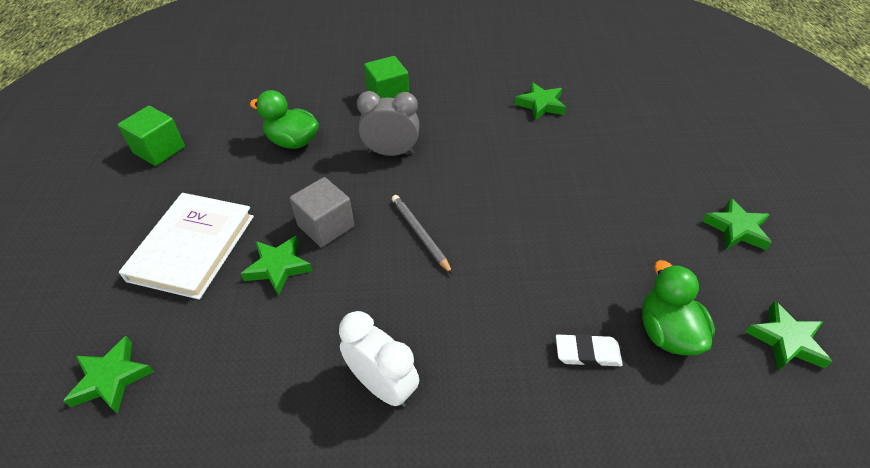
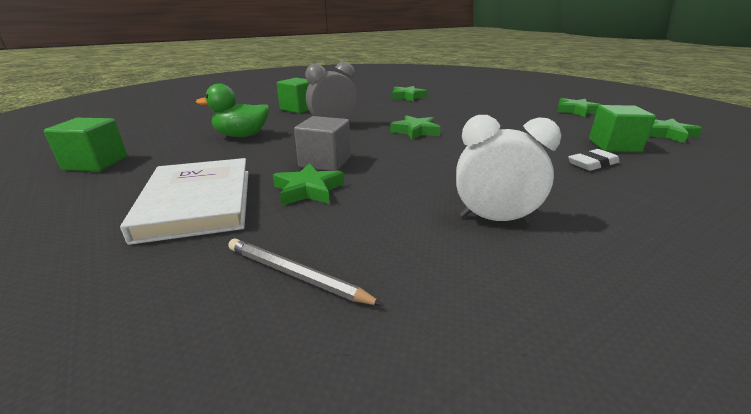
camera: 30 degrees left, 20 degrees down
(111, 378) = (179, 324): green star -> green star (415, 131)
(420, 234) = (406, 149): grey pencil -> grey pencil (296, 275)
(666, 332) = (614, 146): green duck -> green cube

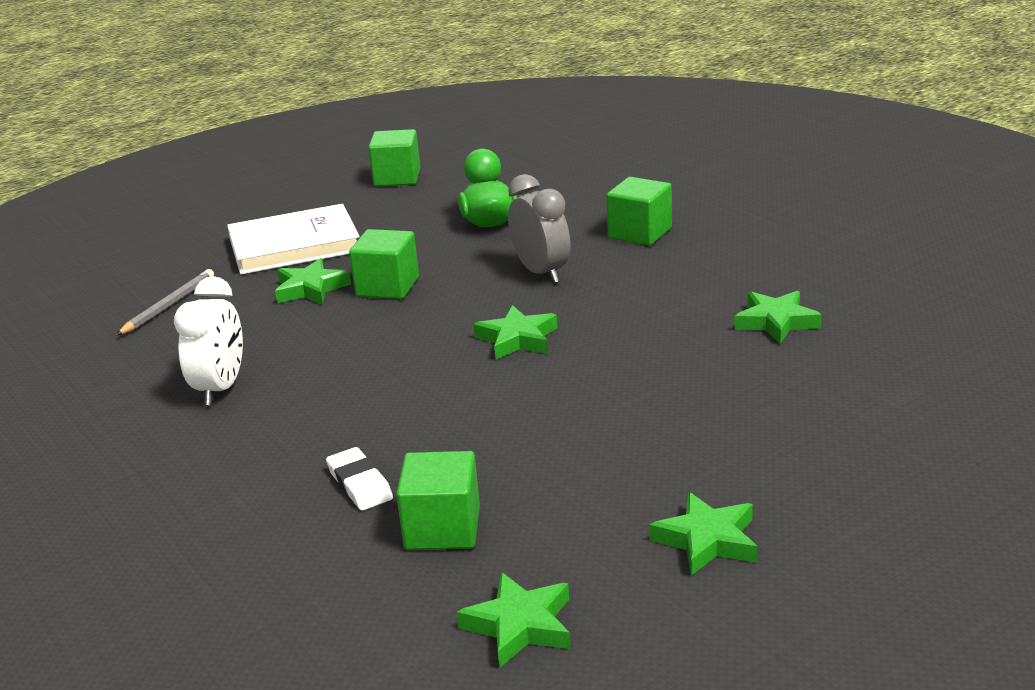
camera: 90 degrees right, 0 degrees up
(325, 162) = (387, 287): grey cube -> green cube

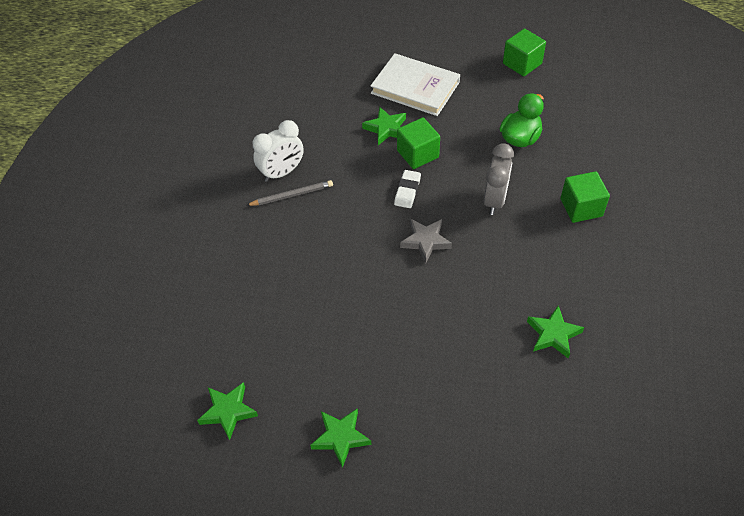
camera: 45 degrees right, 25 degrees up
(168, 305) = (321, 95): grey pencil -> grey pencil (292, 195)
(360, 484) = (265, 280): white eraser -> white eraser (407, 191)
(442, 528) = (263, 334): green cube -> none
(517, 339) = (425, 241): green star -> grey star

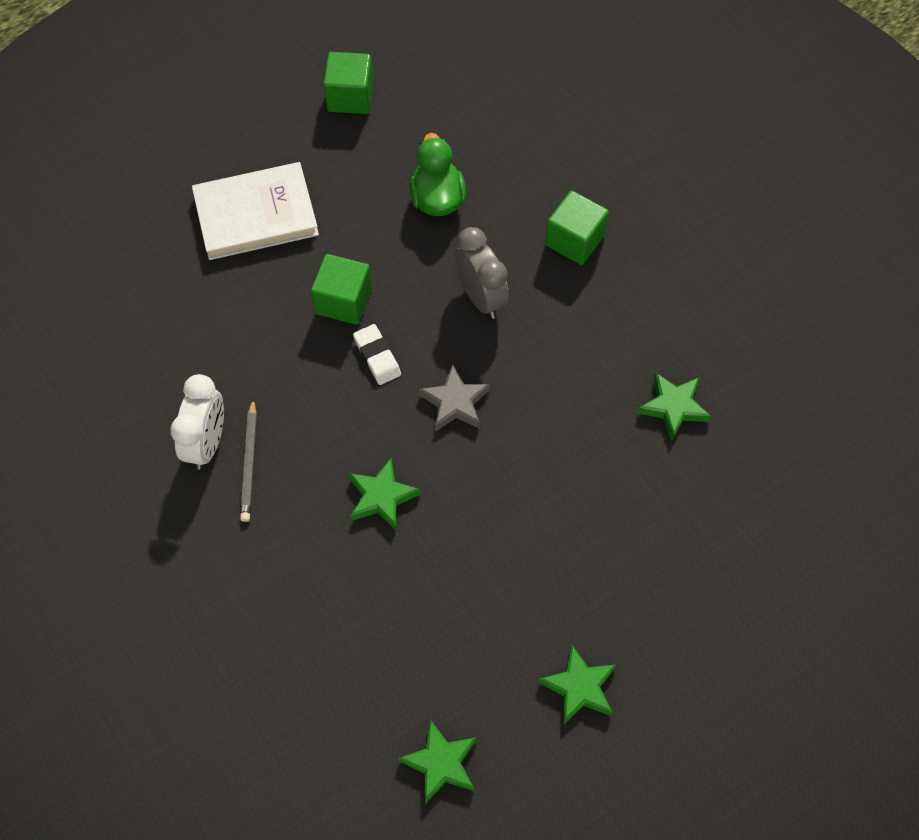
camera: 45 degrees left, 10 degrees up
(292, 195) = (249, 463): grey pencil -> grey pencil turned 150 degrees clockwise
(386, 128) = (275, 294): green star -> green star (382, 497)

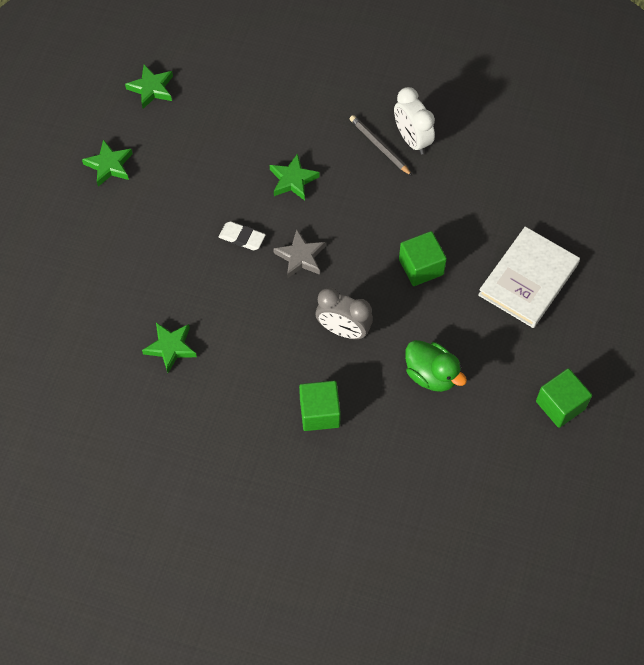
camera: 140 degrees right, 0 degrees up
(377, 357) = (369, 250): white eraser -> white eraser (242, 237)

